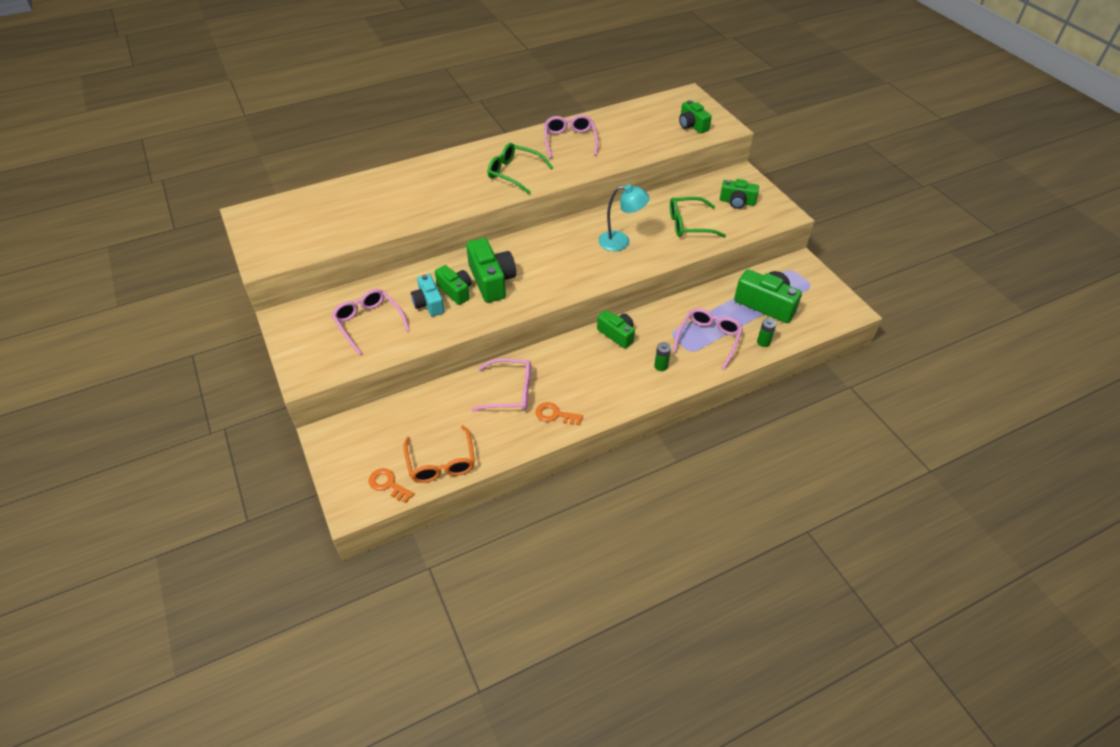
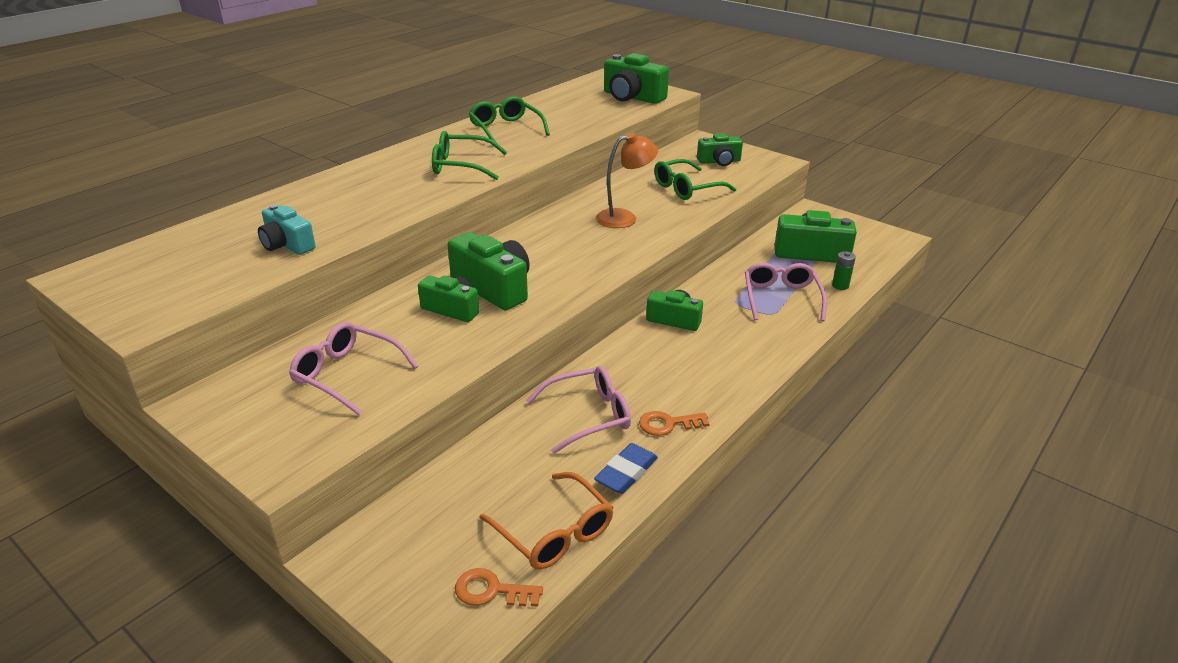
camera: 25 degrees left, 15 degrees down
(429, 303) = (424, 331): turquoise camera -> turquoise camera (287, 244)
(506, 439) = (626, 472): none -> blue eraser
(570, 141) = (506, 129): pink glasses -> green glasses
(621, 242) = (624, 218): turquoise lamp -> orange lamp
(661, 366) = (752, 337): green battery -> none
(692, 125) = (632, 97): green camera -> green camera, size x1.56

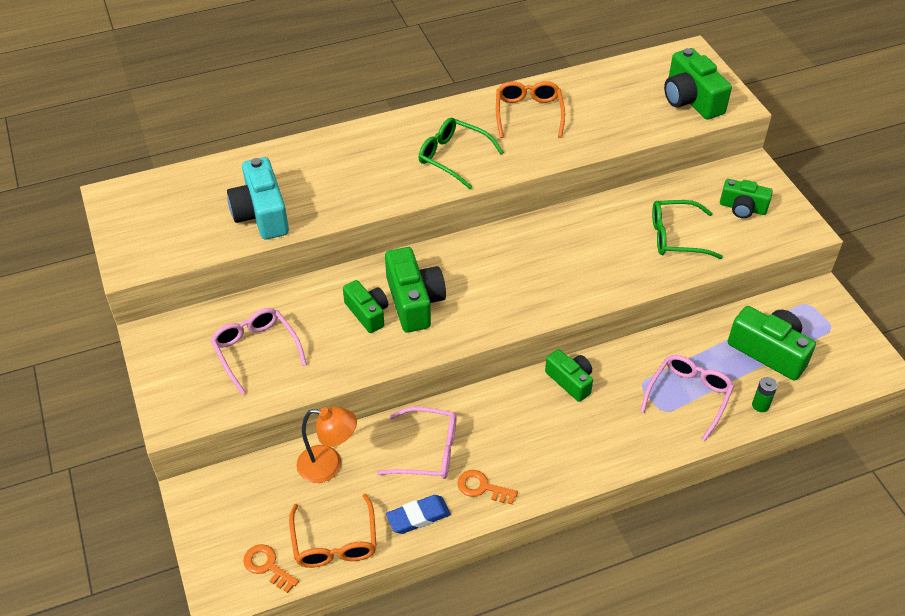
camera: 30 degrees right, 15 degrees up
(287, 244) = (261, 214): turquoise camera -> turquoise camera, size x1.56
(506, 129) = (528, 114): green glasses -> orange glasses
(624, 218) = (584, 256): orange lamp -> orange lamp (329, 466)

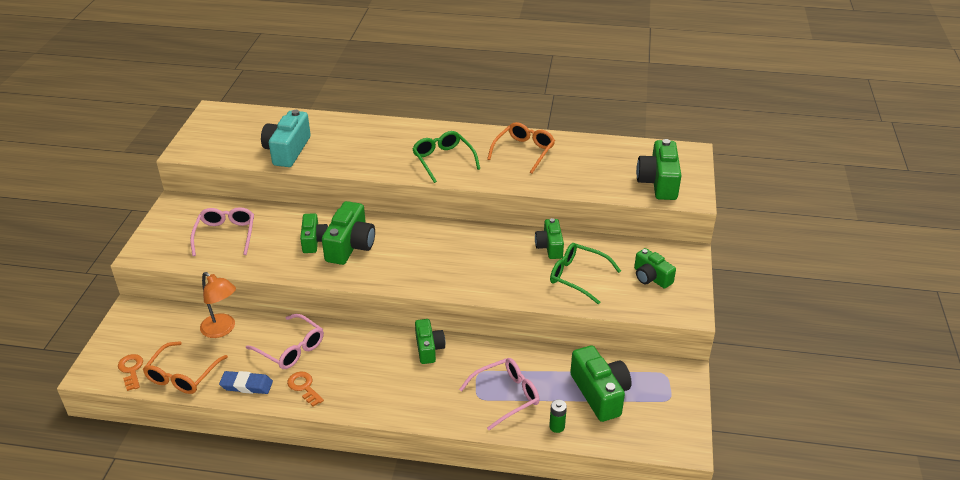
camera: 30 degrees right, 10 degrees down
(620, 214) = (550, 247): none -> green camera

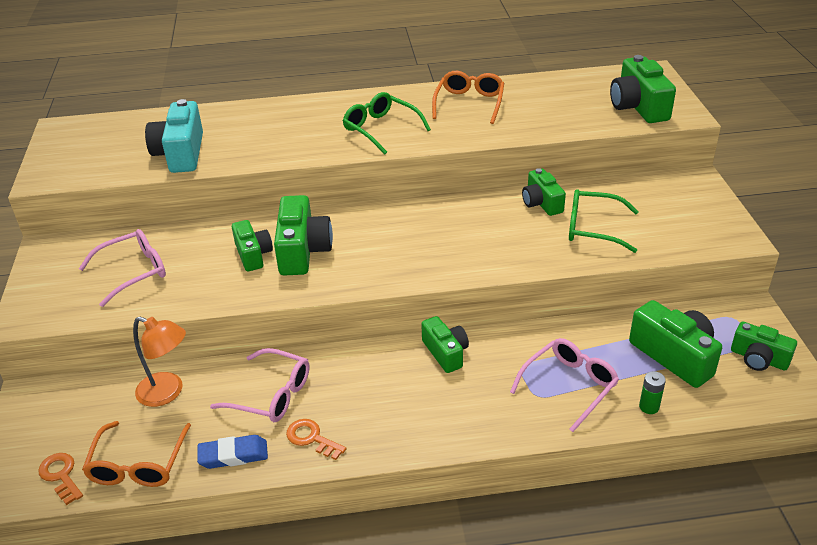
camera: 15 degrees left, 0 degrees up
(225, 235) = (133, 272): pink glasses -> pink glasses turned 75 degrees clockwise
(651, 277) = (674, 212): green camera -> green camera (759, 358)

